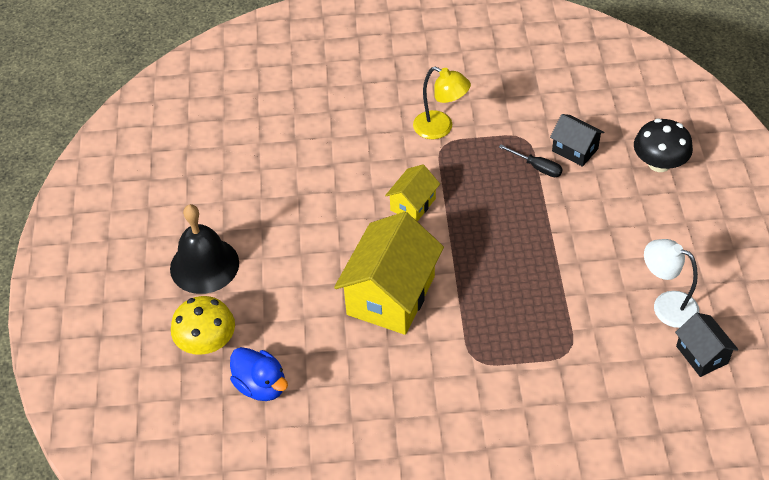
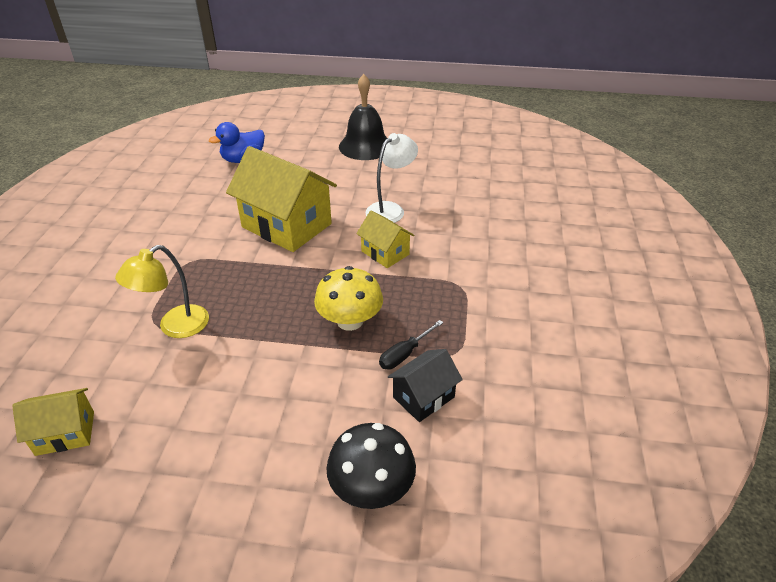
camera: 100 degrees right, 10 degrees down
(207, 342) = (295, 143): yellow mushroom -> yellow mushroom (350, 321)
(440, 128) = (486, 288): yellow lamp -> yellow lamp (175, 327)
(666, 305) = (149, 420): white lamp -> white lamp (390, 209)
(702, 354) = (65, 433): black house -> yellow house

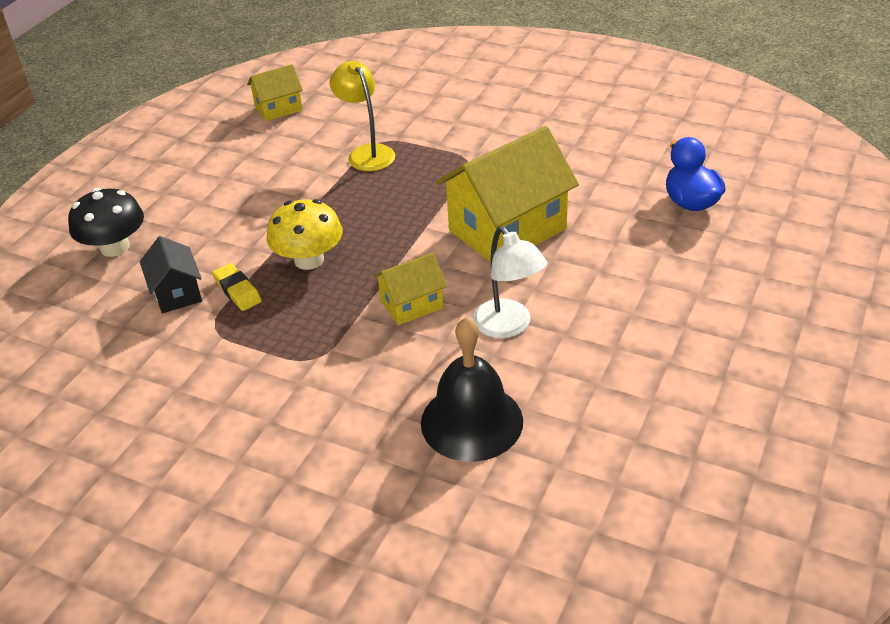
camera: 110 degrees right, 0 degrees up
(65, 433) = (278, 108): yellow house -> yellow house turned 60 degrees clockwise
(365, 146) = (710, 330): black bell -> black bell (471, 421)
(405, 354) = (237, 291): black screwdriver -> yellow eraser

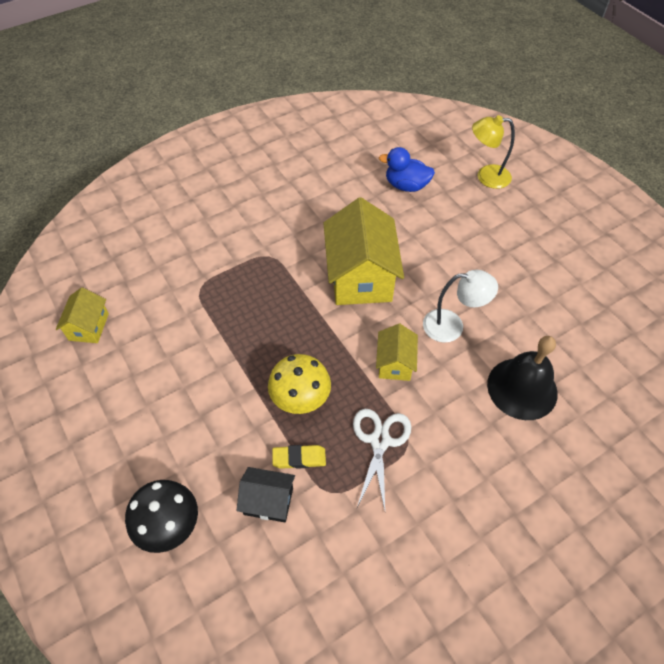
camera: 60 degrees left, 15 degrees up
(301, 336) = (380, 441): none -> white scissors
(367, 153) = (206, 303): yellow lamp -> yellow lamp (486, 176)

